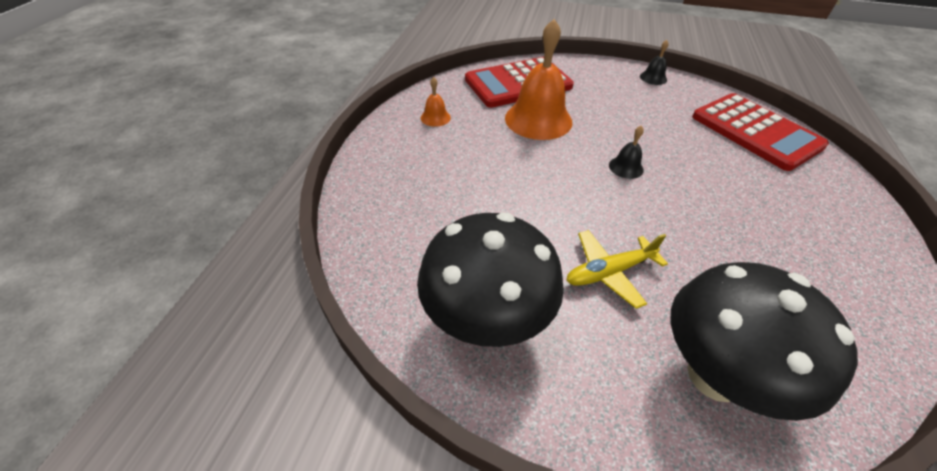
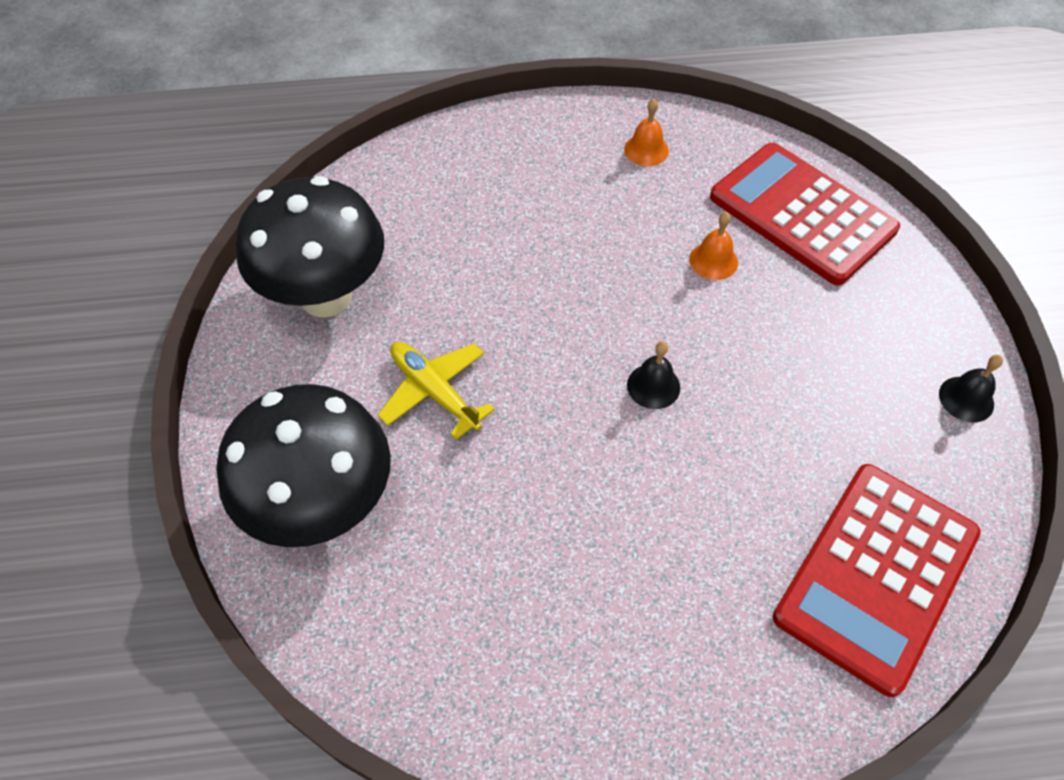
camera: 70 degrees right, 10 degrees up
(538, 119) = (713, 261): orange bell -> orange bell, size x0.45

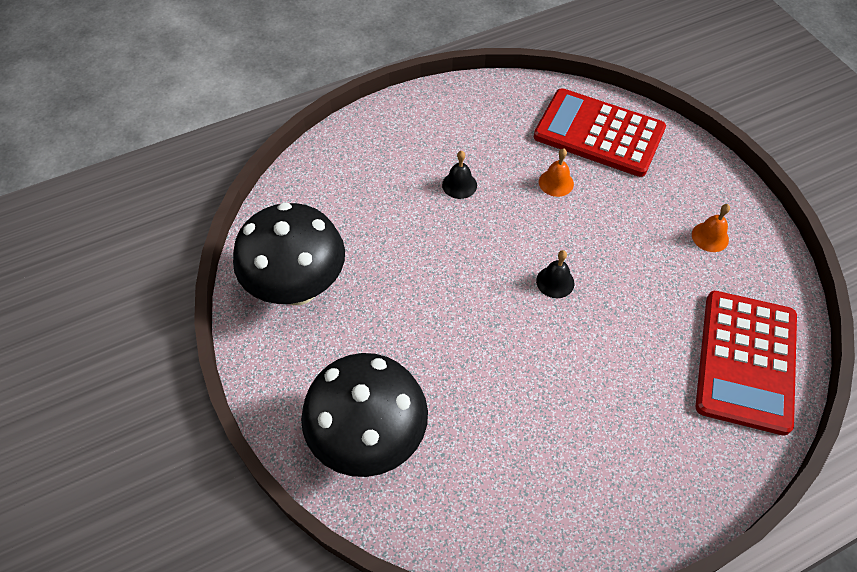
camera: 20 degrees left, 0 degrees up
(434, 391) = (409, 333): yellow plane -> none
(646, 150) = (476, 116): orange bell -> orange bell (710, 237)
(966, 399) = (751, 229): black bell -> black bell (459, 185)

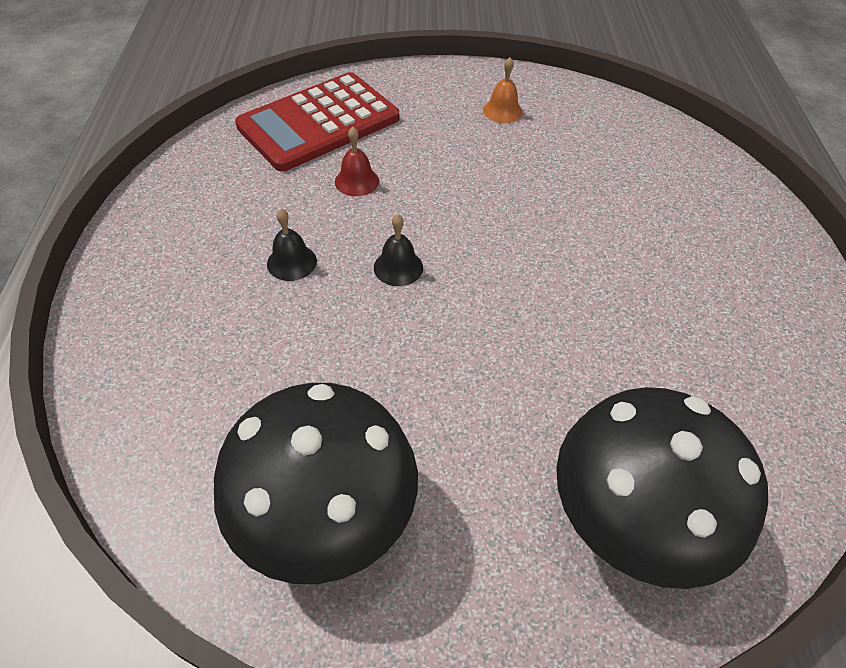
camera: 65 degrees left, 5 degrees down
(555, 282) = (488, 239): black bell -> black bell (398, 267)
(556, 183) = (357, 181): orange bell -> red bell
(746, 361) = (651, 152): red calculator -> none

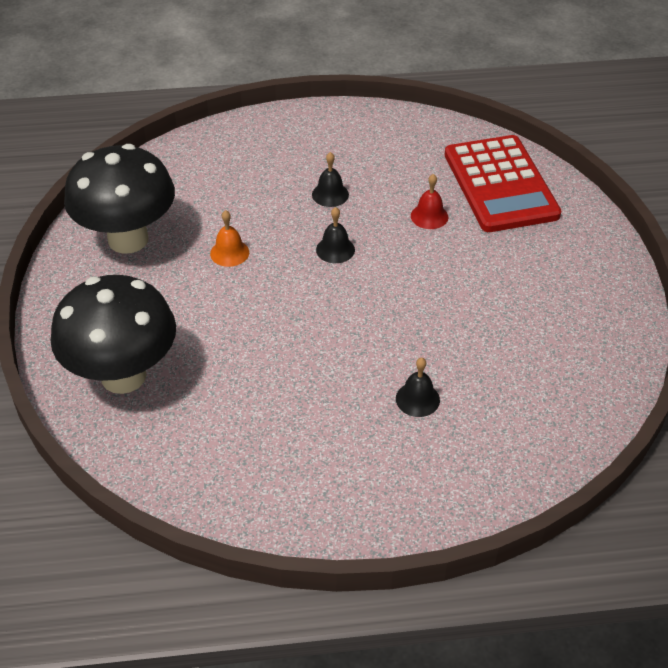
camera: 85 degrees right, 5 degrees down
(319, 123) = (500, 184): red calculator -> red calculator turned 150 degrees counterclockwise
(502, 111) = (565, 303): orange bell -> orange bell (229, 253)
(635, 226) = (417, 399): none -> black bell

